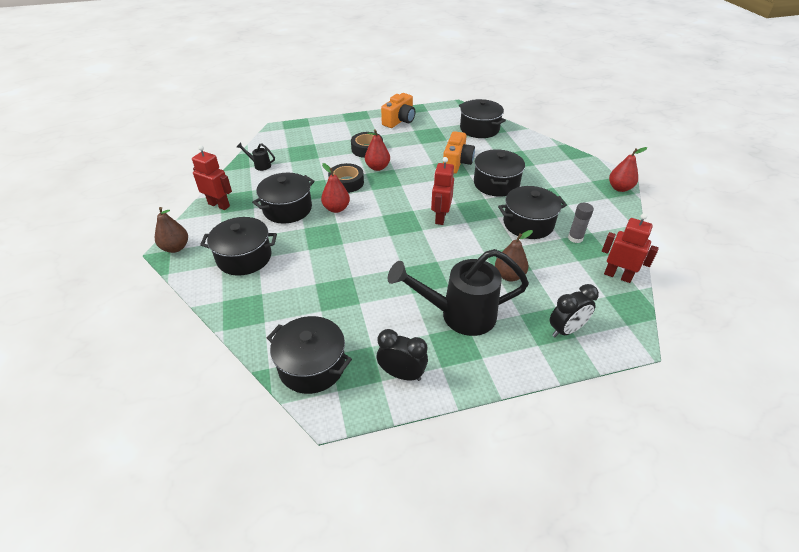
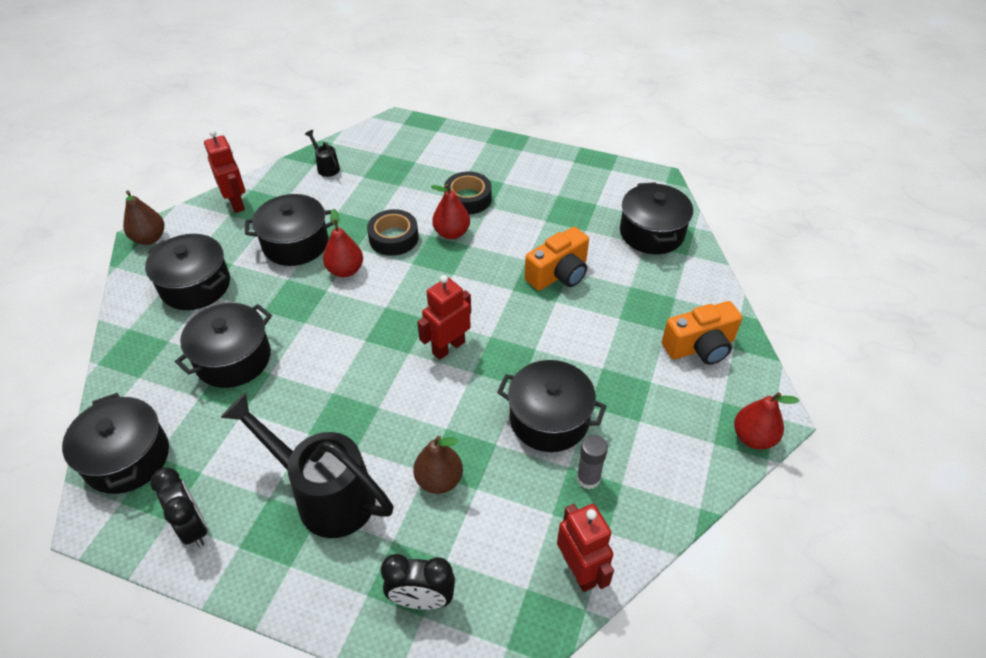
camera: 35 degrees right, 5 degrees up
(399, 120) = (555, 171): orange camera -> orange camera (700, 347)
(496, 184) = (575, 334): black pot -> black pot (233, 359)

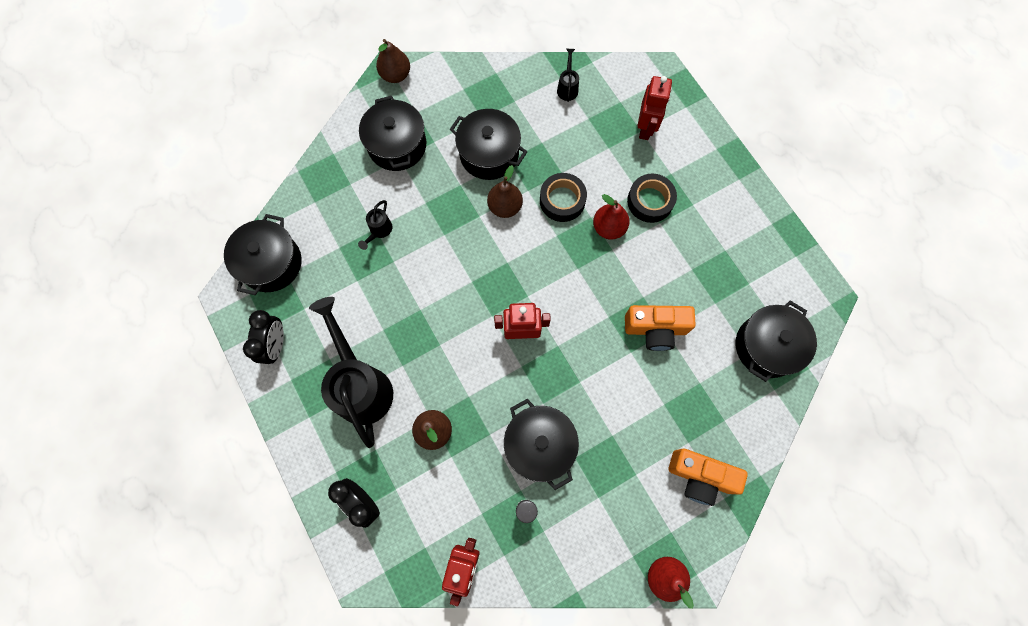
camera: 40 degrees right, 25 degrees up
(233, 359) = (379, 231): black pot -> black watering can
(236, 203) = (476, 81): red robot -> red robot (646, 128)
(345, 270) = (505, 207): red pear -> brown pear

